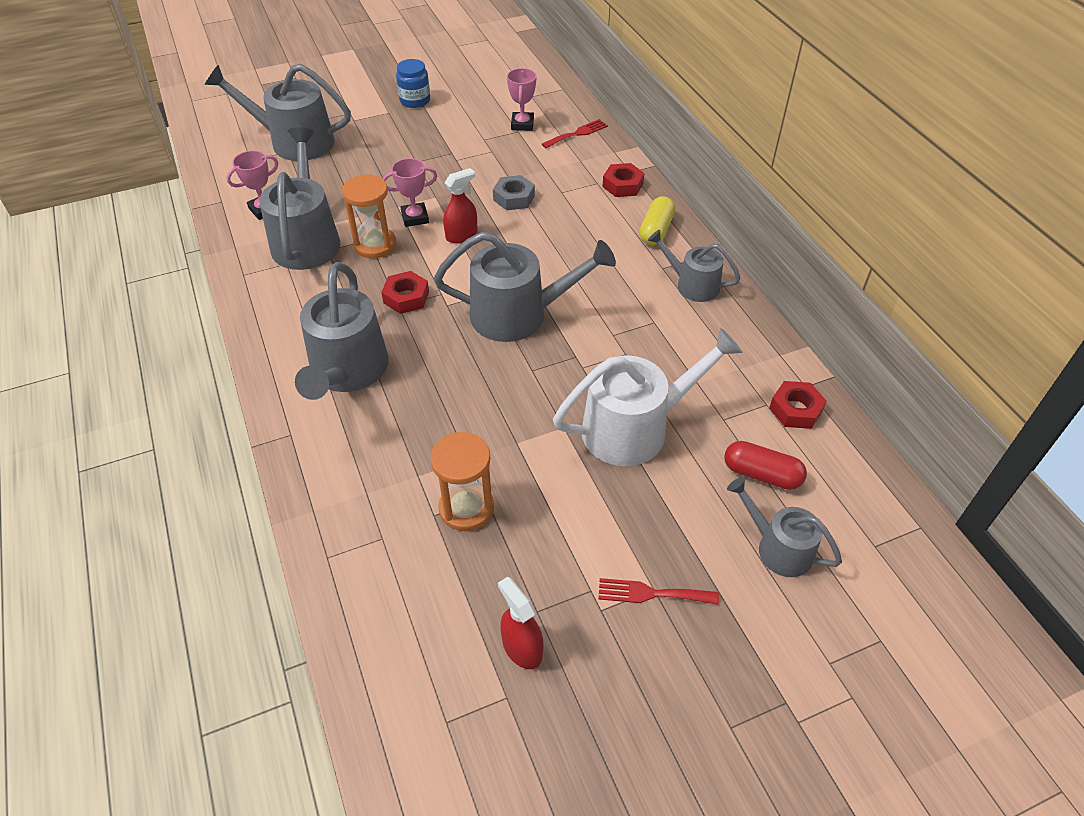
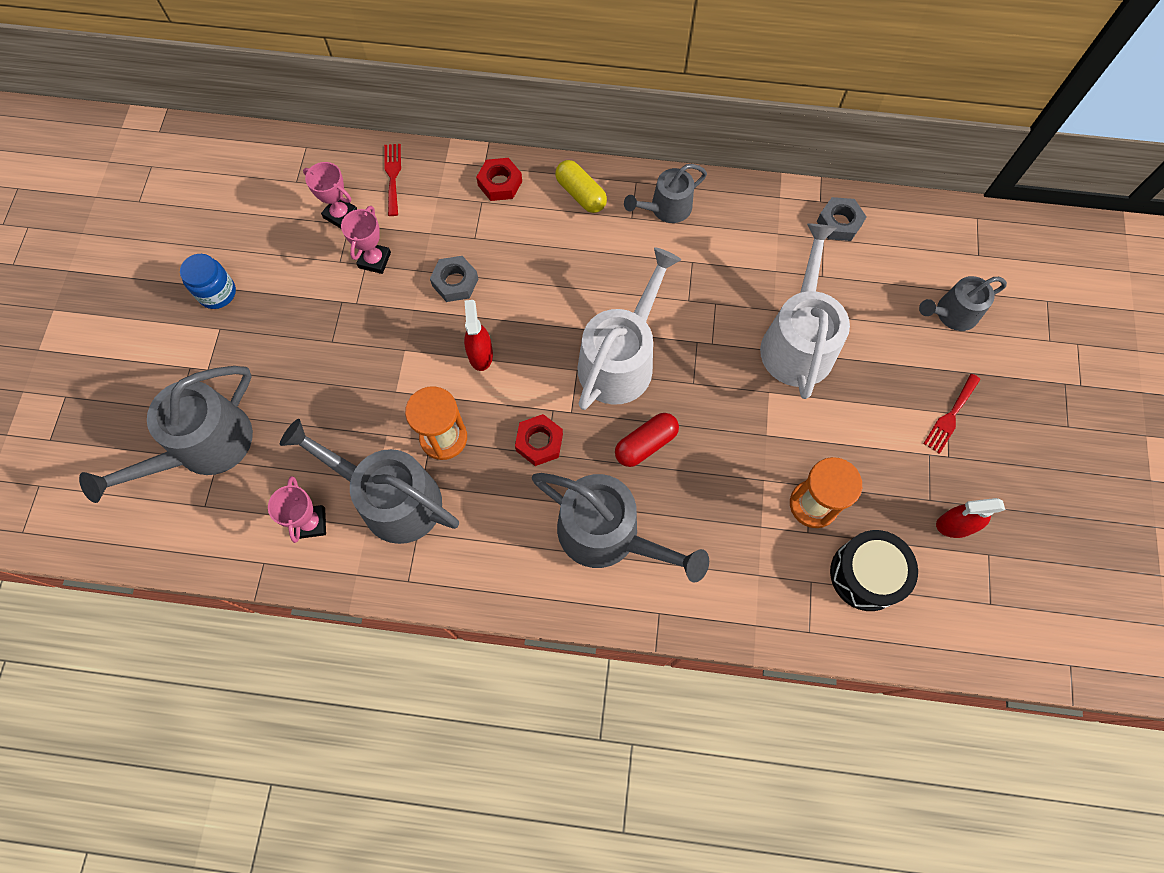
camera: 60 degrees left, 20 degrees up
(415, 218) = (425, 383): pink trophy -> pink trophy (374, 260)
(415, 583) = (866, 574): none -> black drum
(518, 315) = (620, 360): grey watering can -> white watering can
(761, 474) = (886, 283): red capsule -> red capsule (645, 444)
(795, 409) = (839, 223): red nut -> grey nut

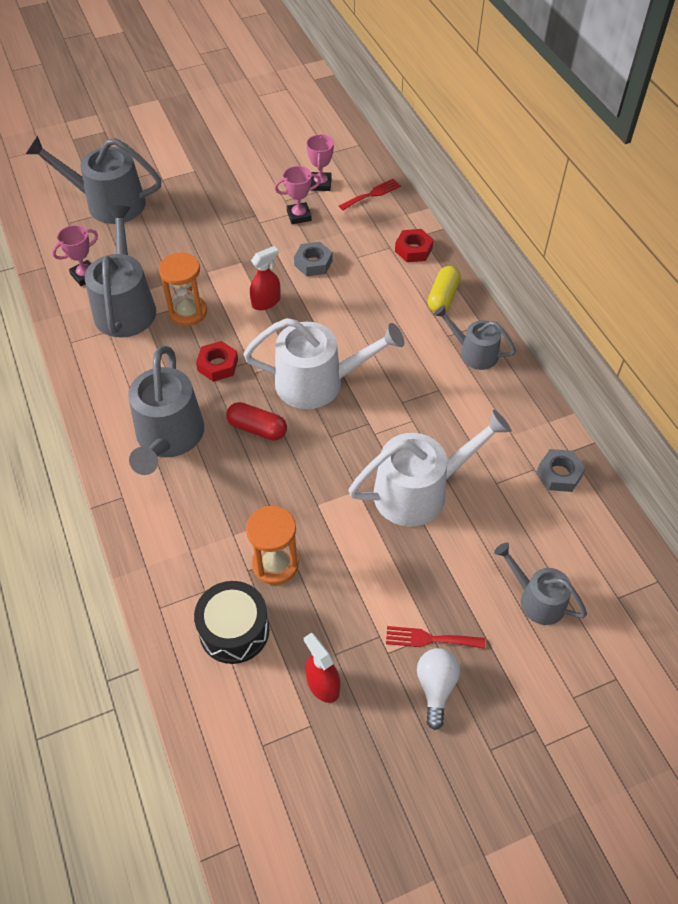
camera: 60 degrees right, 15 degrees down
(217, 293) = (219, 158): blue jar -> none
(997, 436) = (436, 688): none -> white light bulb

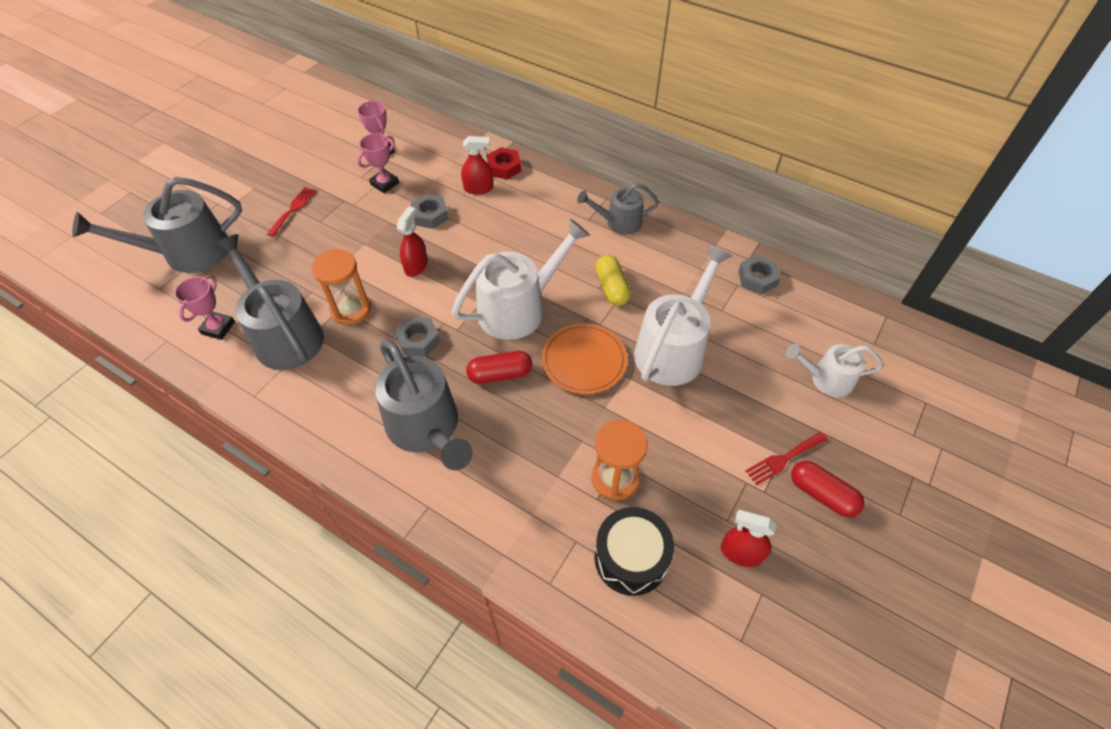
camera: 35 degrees left, 0 degrees up
(218, 365) = (418, 340): red nut -> grey nut
(334, 456) = (584, 360): none -> orange plate
(372, 194) = (433, 140): red fork -> red fork (293, 209)
(374, 258) = (478, 188): none -> red spray bottle
(436, 688) = (822, 494): white light bulb -> red capsule
(443, 297) = (559, 192): yellow capsule -> yellow capsule (612, 287)
(537, 599) = (826, 379): grey watering can -> white watering can

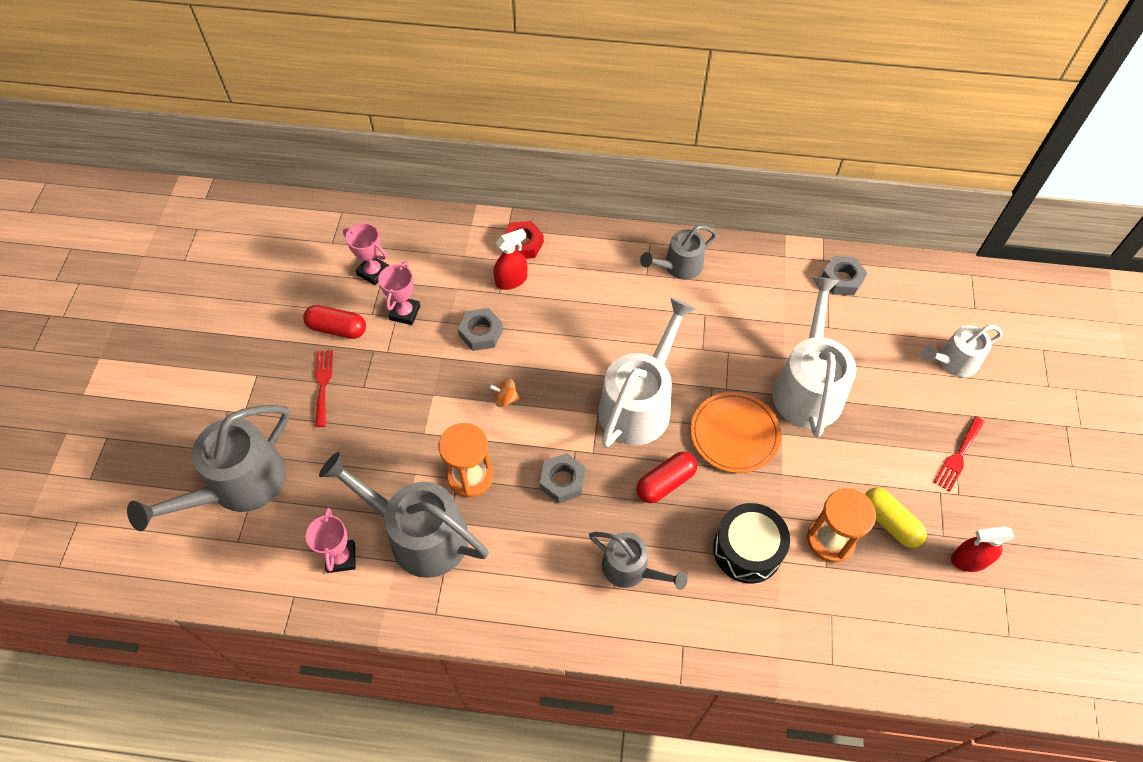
camera: 25 degrees left, 5 degrees up
(416, 266) = (505, 398): red spray bottle -> orange spinning top
(426, 428) = (631, 569): grey watering can -> grey watering can, size x0.58
(612, 287) = (715, 344): yellow capsule -> yellow capsule (889, 522)
(631, 558) = (885, 607): black drum -> black drum (747, 550)
(822, 494) = (1005, 475): red capsule -> red capsule (337, 328)

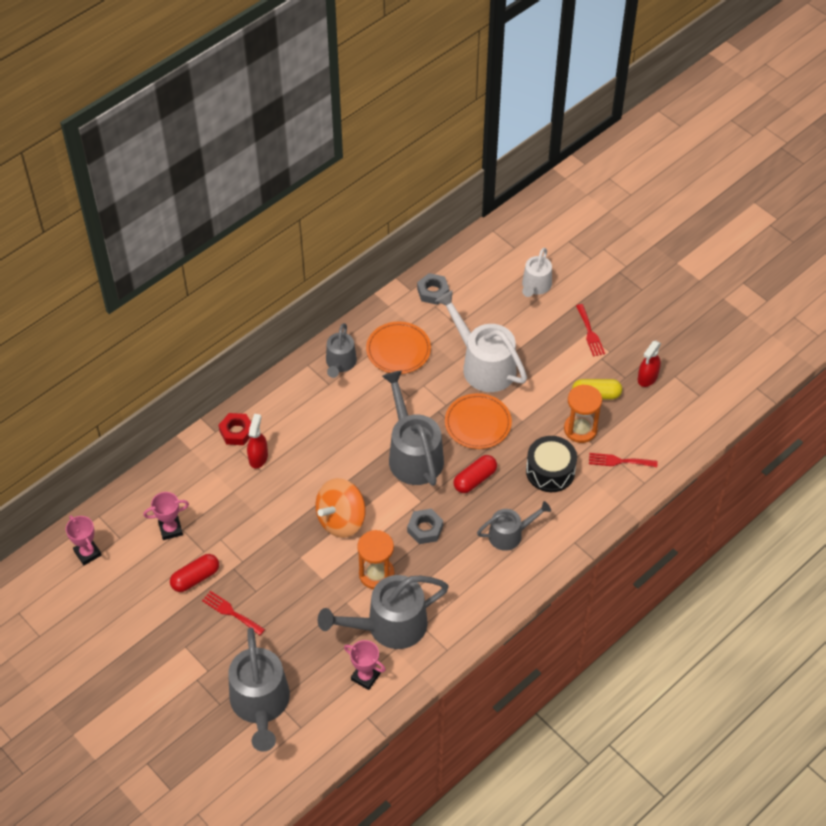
camera: 50 degrees left, 5 degrees down
(405, 313) = (222, 532): pink trophy -> pink trophy (87, 553)
(481, 333) = (281, 500): grey nut -> none
(505, 398) = (341, 520): orange spinning top -> orange spinning top, size x2.44
(639, 404) = (413, 454): white watering can -> grey watering can
(665, 482) = (475, 479): red capsule -> red capsule turned 45 degrees clockwise
(745, 301) = (398, 350): none -> orange plate
(832, 613) = (619, 461): none -> red fork

